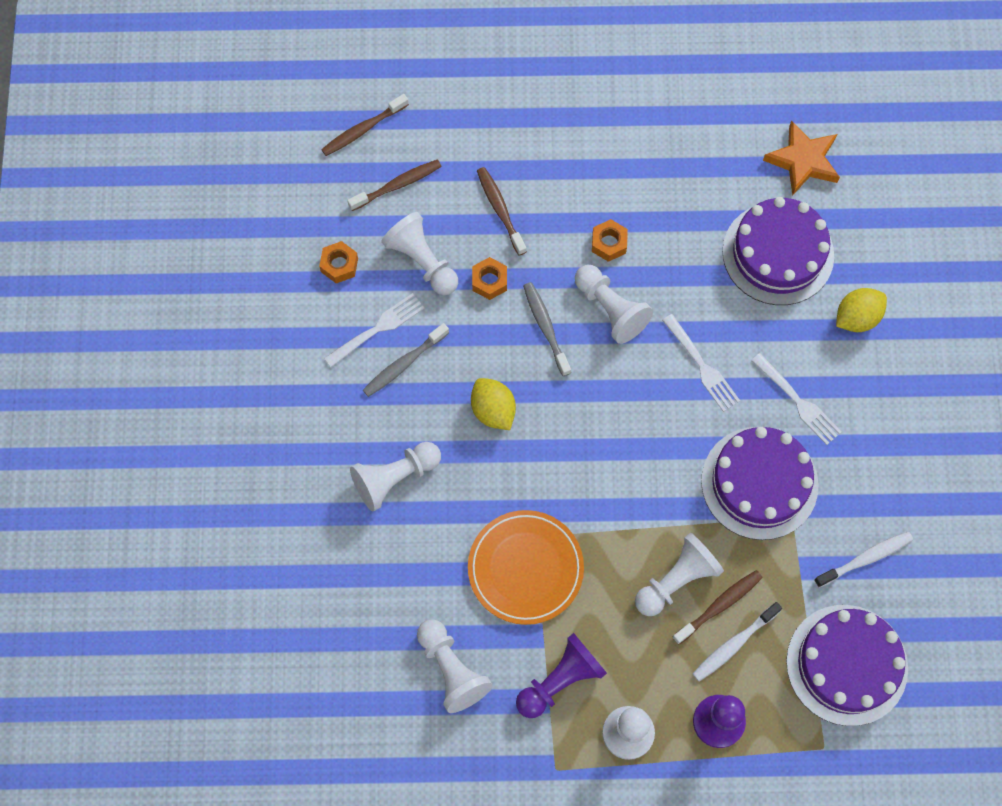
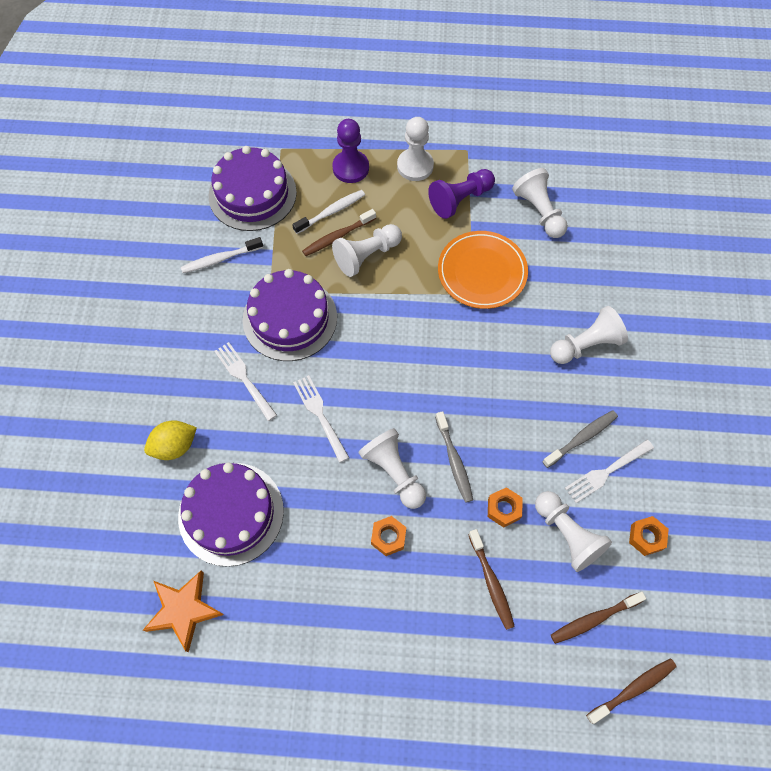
camera: 175 degrees left, 5 degrees down
(493, 410) = (503, 392): yellow lemon -> none

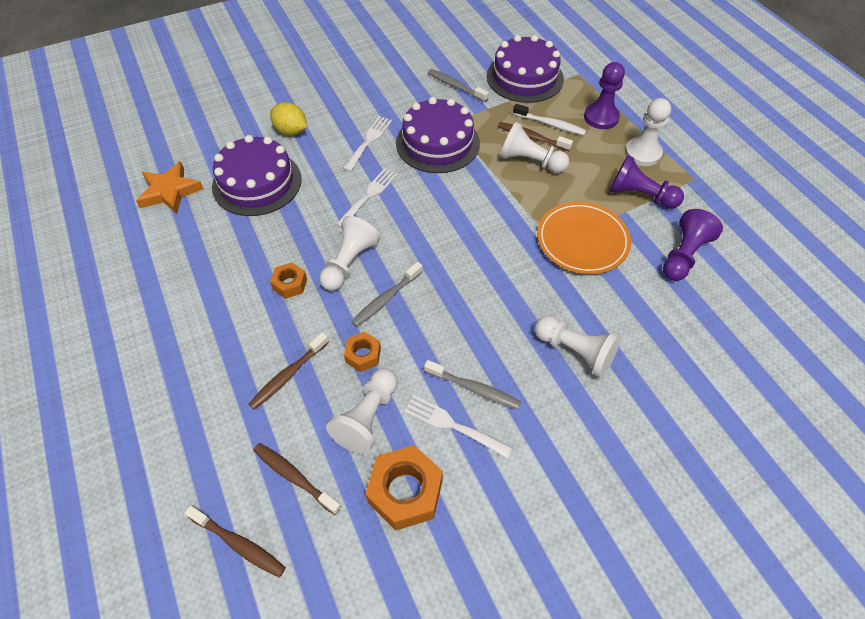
camera: 60 degrees right, 10 degrees down
(220, 259) = (455, 86): white toothbrush -> grey toothbrush
(539, 211) = (683, 255): white pawn -> purple pawn
(646, 537) = (405, 492): orange nut -> orange nut, size x1.79

